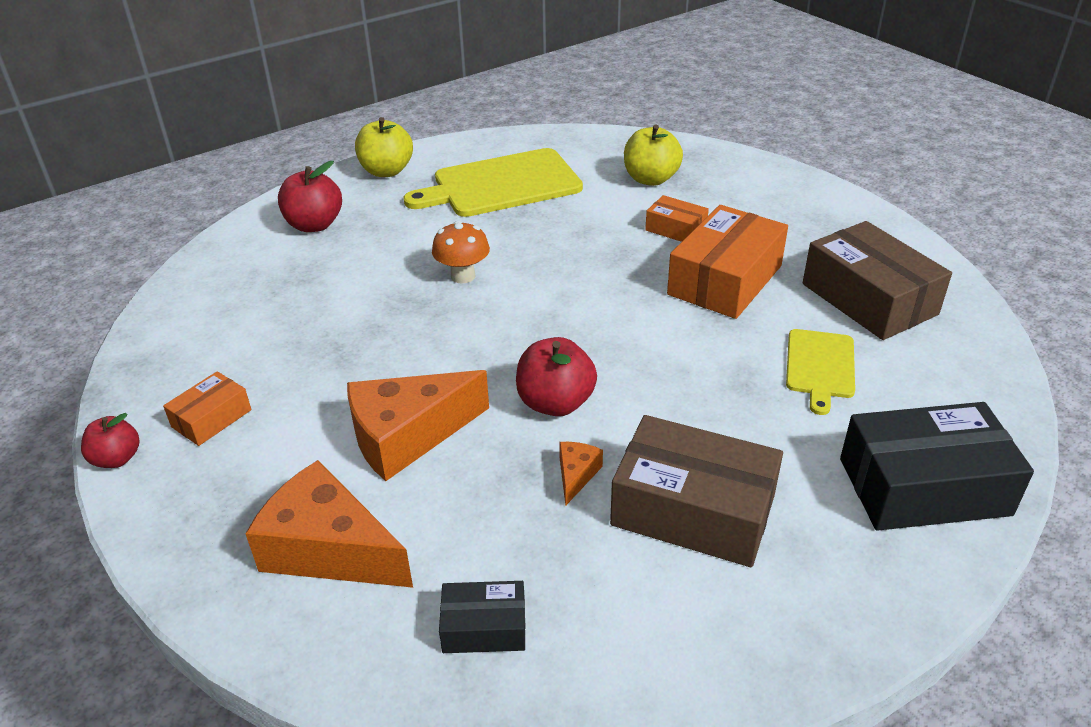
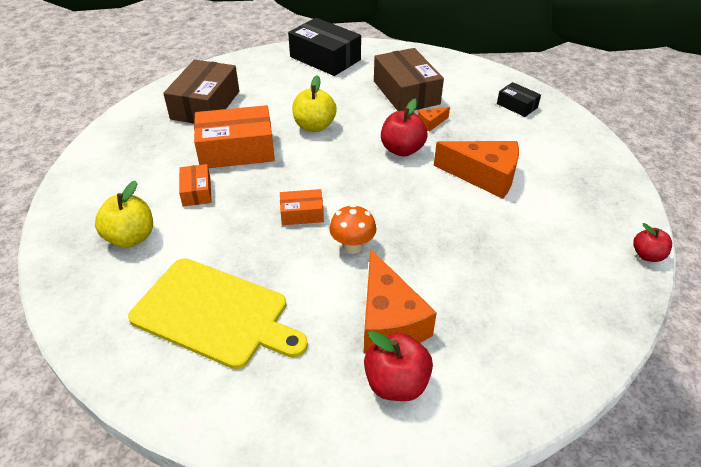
camera: 135 degrees left, 5 degrees up
(211, 418) = (581, 247): orange box -> orange box (302, 214)
(329, 549) = (556, 155): orange cheese -> orange cheese (388, 320)
(386, 171) = (265, 416): yellow apple -> yellow apple (314, 126)
(820, 366) = (280, 98): yellow cutting board -> none

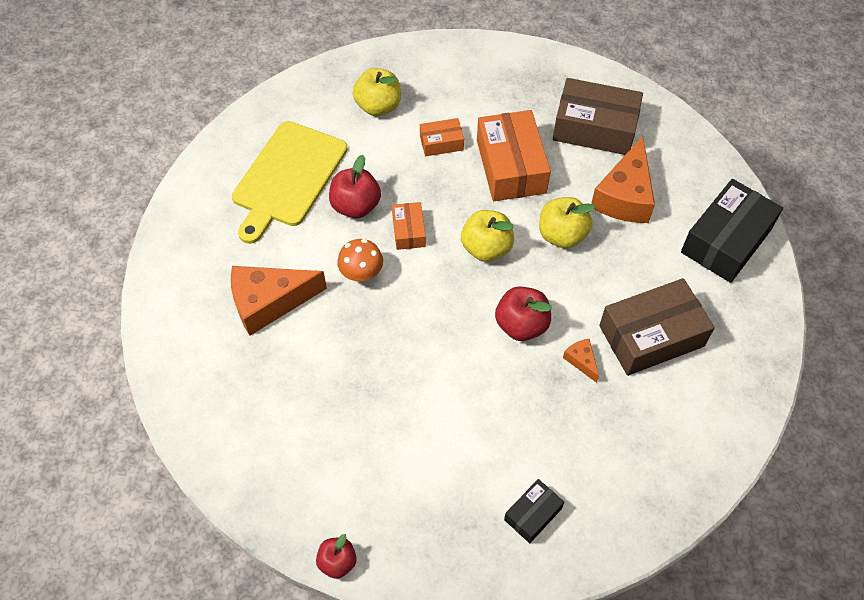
camera: 90 degrees right, 15 degrees up
(325, 166) = (486, 248): none -> yellow apple
(396, 383) = (206, 306): red apple -> red apple (356, 206)
(484, 176) = (474, 409): orange cheese -> orange cheese (624, 196)
(517, 106) = (635, 475): black box -> black box (533, 514)

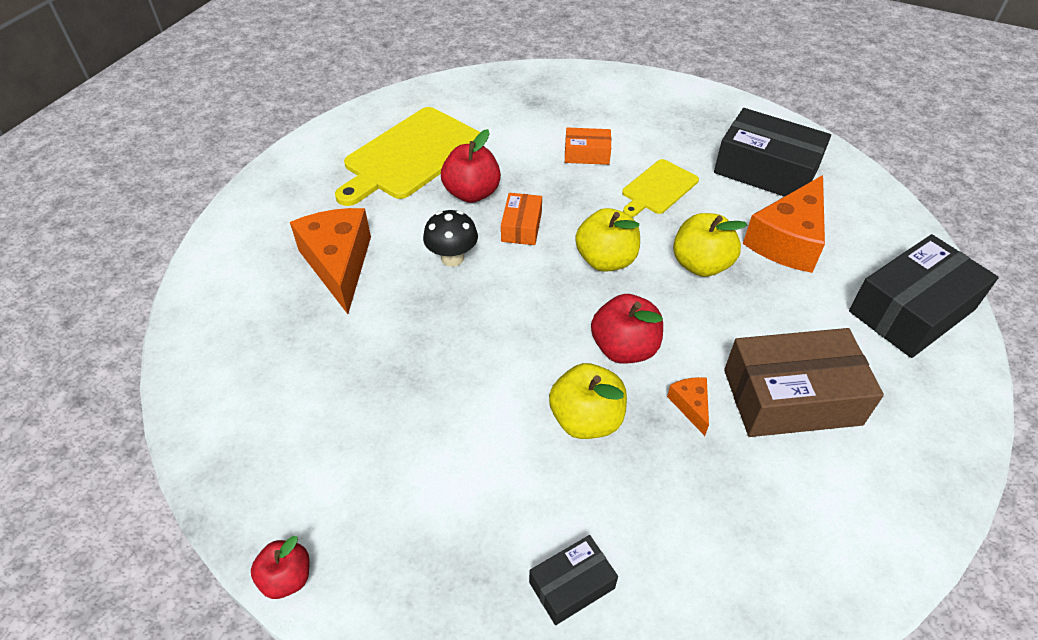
camera: 15 degrees right, 10 degrees down
(269, 302) = (339, 264): orange cheese -> orange cheese turned 75 degrees clockwise
(362, 275) = (452, 258): orange mushroom -> black mushroom
(378, 106) = (530, 112): yellow apple -> yellow apple (586, 419)
(511, 166) = (658, 188): orange box -> yellow cutting board
(594, 128) = (766, 170): brown box -> black box

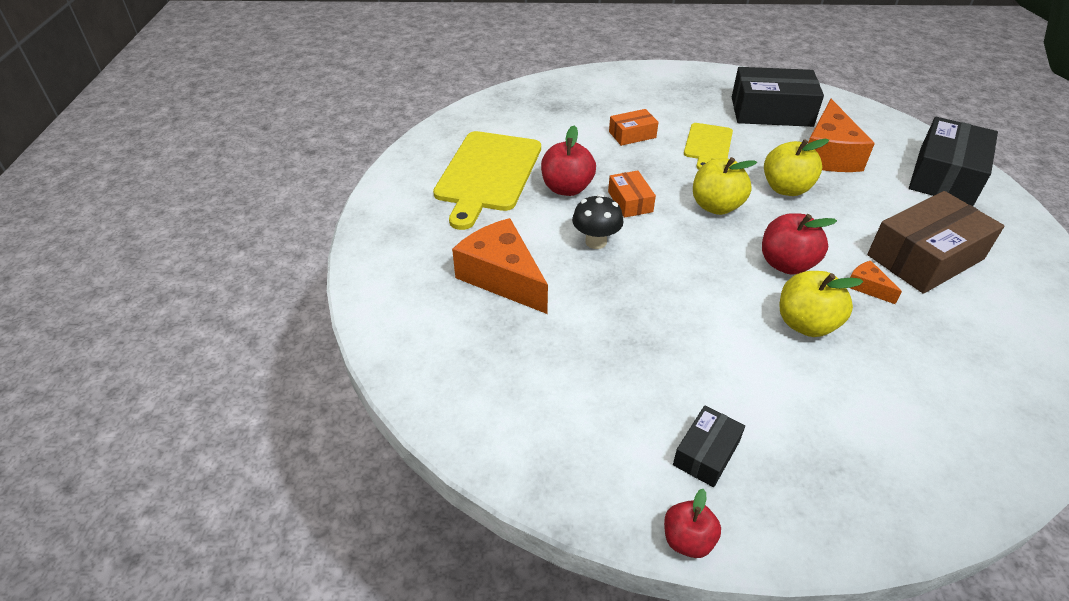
camera: 25 degrees left, 5 degrees down
(571, 585) = (903, 444): black box -> black box (706, 453)

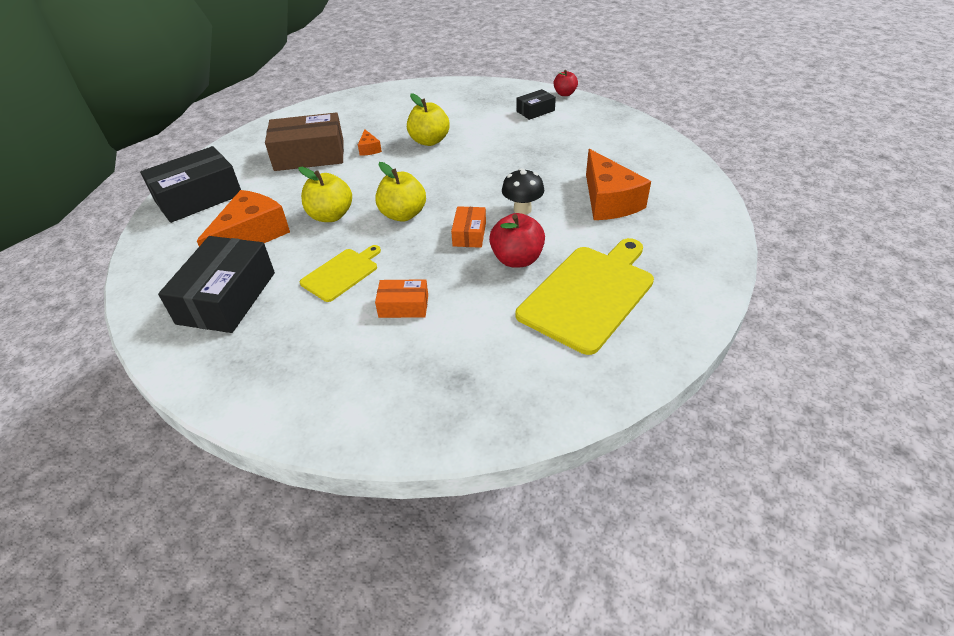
camera: 155 degrees left, 0 degrees up
(771, 111) = (227, 298): black box -> black box turned 75 degrees clockwise
(786, 264) = (401, 169): red apple -> none

